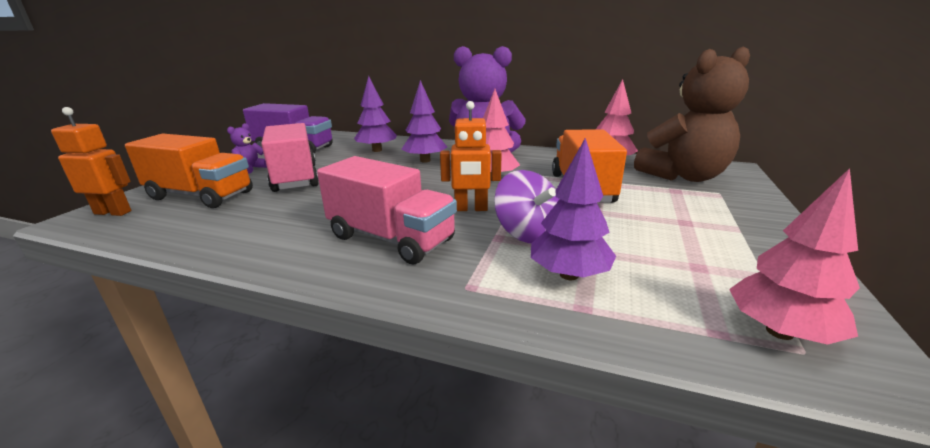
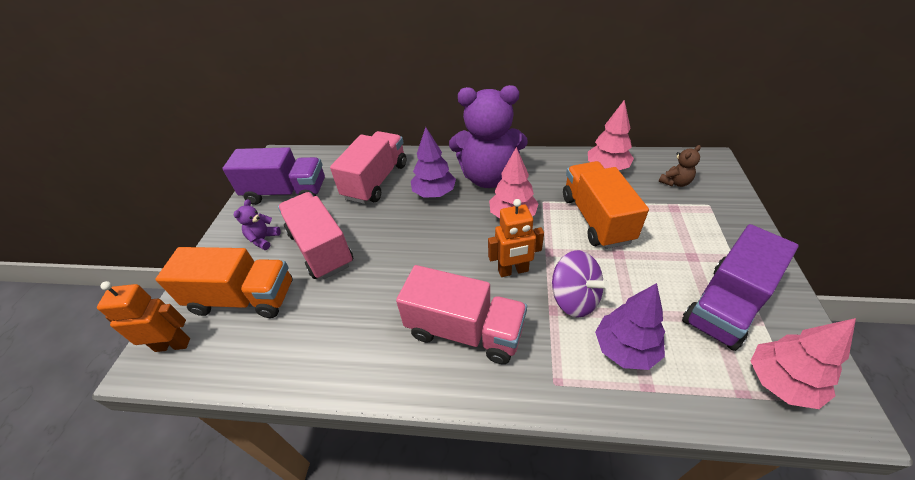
camera: 10 degrees left, 20 degrees up
(377, 150) = (376, 181): purple tree -> pink truck
(683, 176) = (675, 182): brown teddy bear -> brown teddy bear, size x0.40
(716, 259) = (725, 305): none -> purple truck

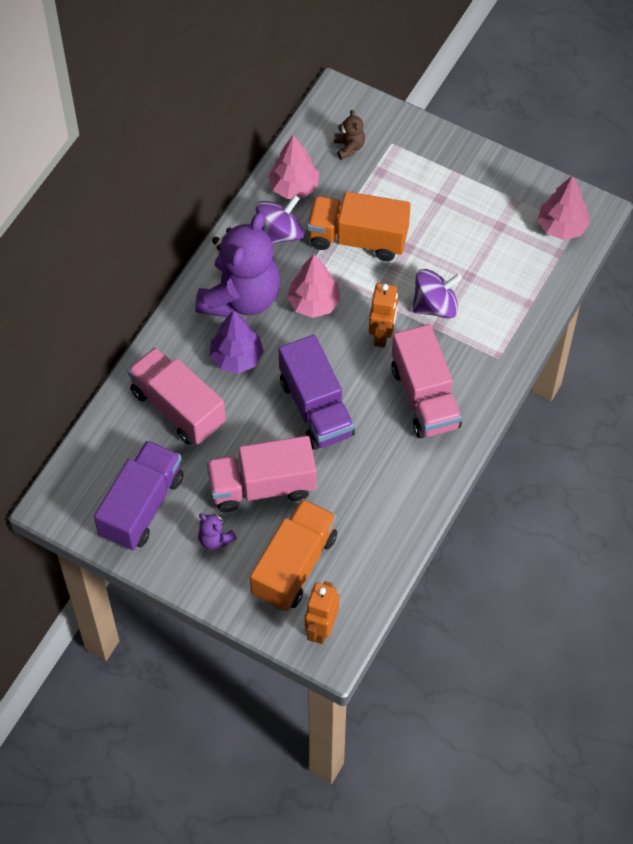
camera: 70 degrees left, 15 degrees up
(464, 331) = (424, 397): pink truck -> pink truck turned 120 degrees clockwise
(560, 176) = (280, 233): none -> purple spinning top
(625, 349) = (495, 299): purple tree -> none
(725, 305) = (493, 212): purple truck -> purple truck (316, 408)

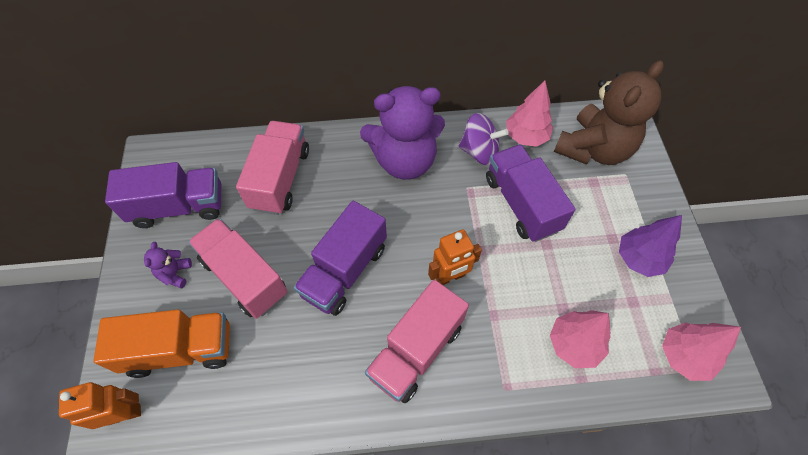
camera: 55 degrees right, 0 degrees up
(236, 358) = (350, 189): purple tree -> purple tree (639, 258)
(314, 303) = (439, 210): pink tree -> pink tree (574, 344)
(349, 147) = (593, 149): brown teddy bear -> brown teddy bear, size x2.49
(358, 238) = (521, 204): orange truck -> purple truck
(435, 306) = (511, 300): purple spinning top -> none

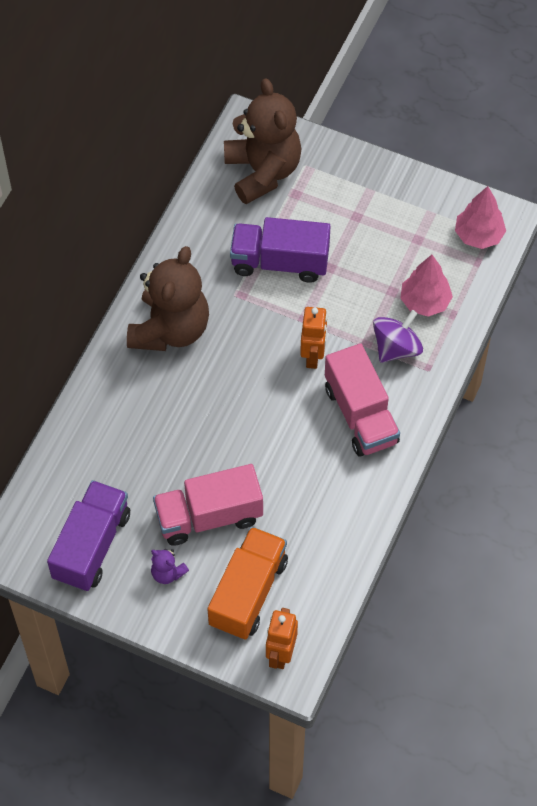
camera: 60 degrees left, 0 degrees up
(280, 179) = (118, 444): pink truck -> none
(344, 271) = (254, 434): purple truck -> none
(404, 161) = (170, 329): purple teddy bear -> brown teddy bear
(479, 151) = (202, 262): purple spinning top -> purple spinning top (396, 348)
(526, 136) = (212, 215): pink tree -> none
(639, 258) = (386, 210): purple tree -> none

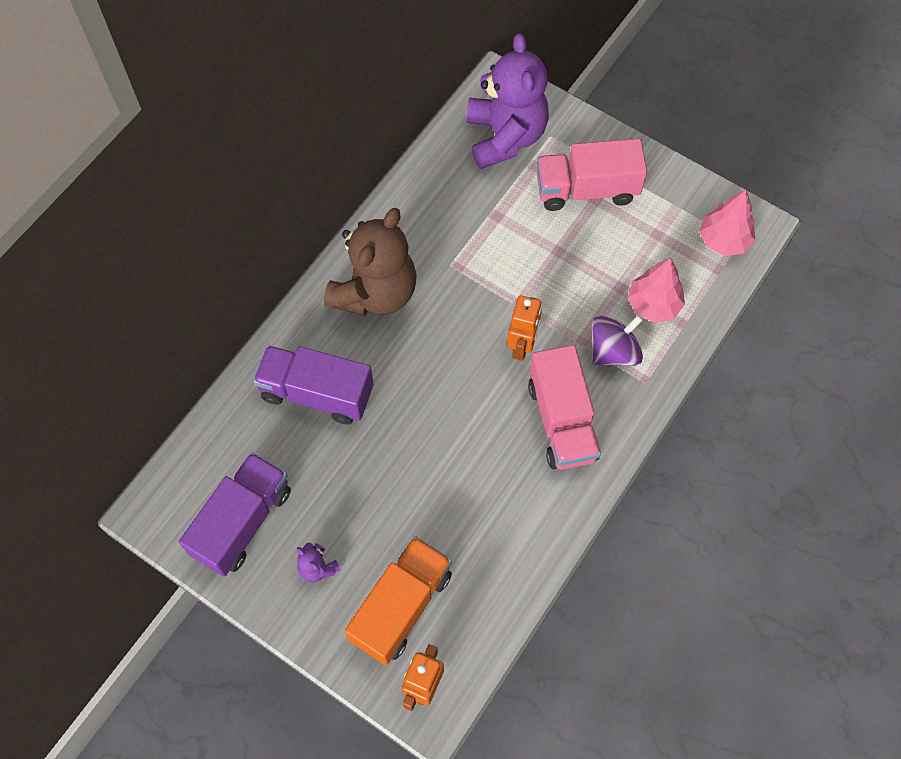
camera: 10 degrees right, 5 degrees up
(209, 516) = (375, 509): pink truck -> pink truck (586, 189)
(262, 171) = (505, 137): brown teddy bear -> purple teddy bear
(280, 262) = (505, 237): purple truck -> purple truck (317, 393)

